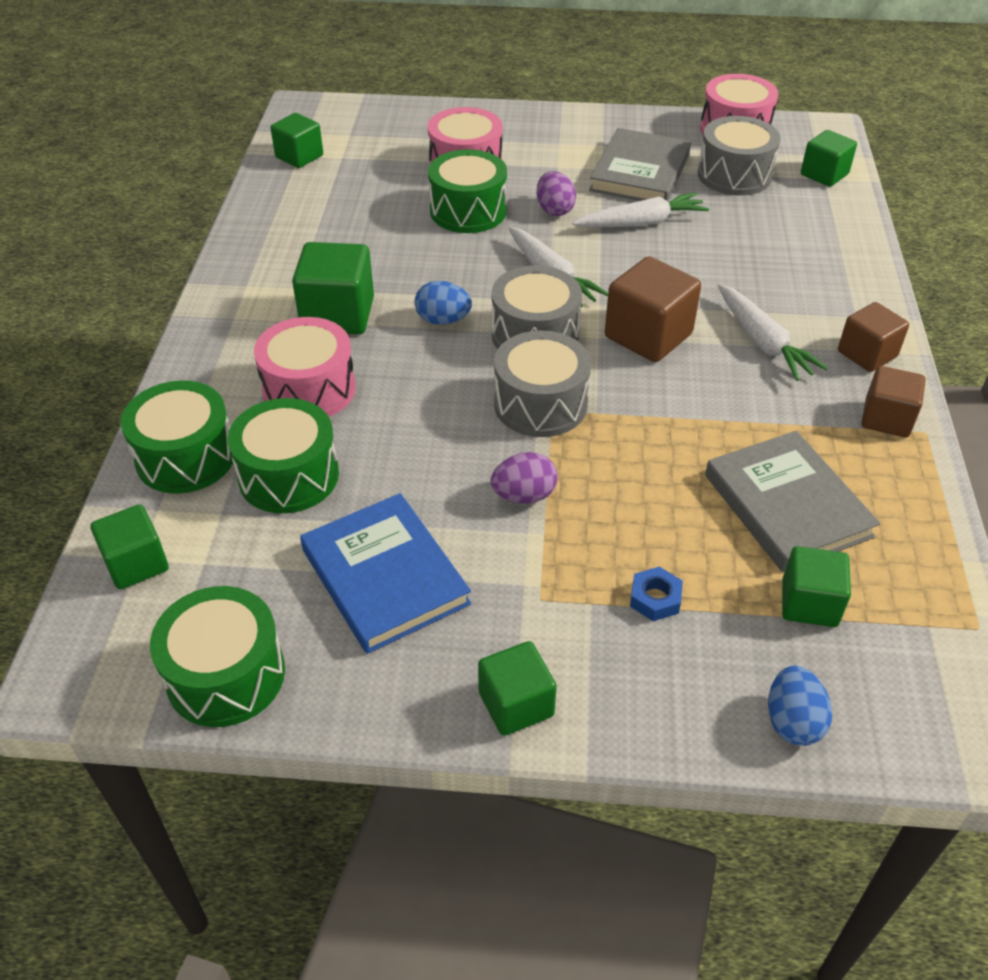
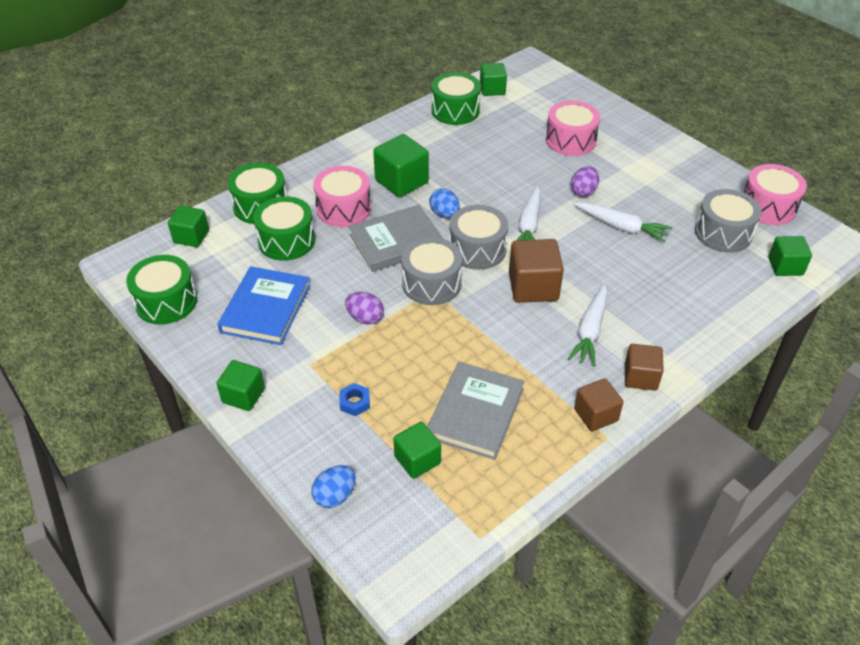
camera: 45 degrees right, 0 degrees up
(468, 211) = (536, 166): green drum -> green drum (455, 110)
(640, 172) = (665, 199): grey book -> grey book (396, 242)

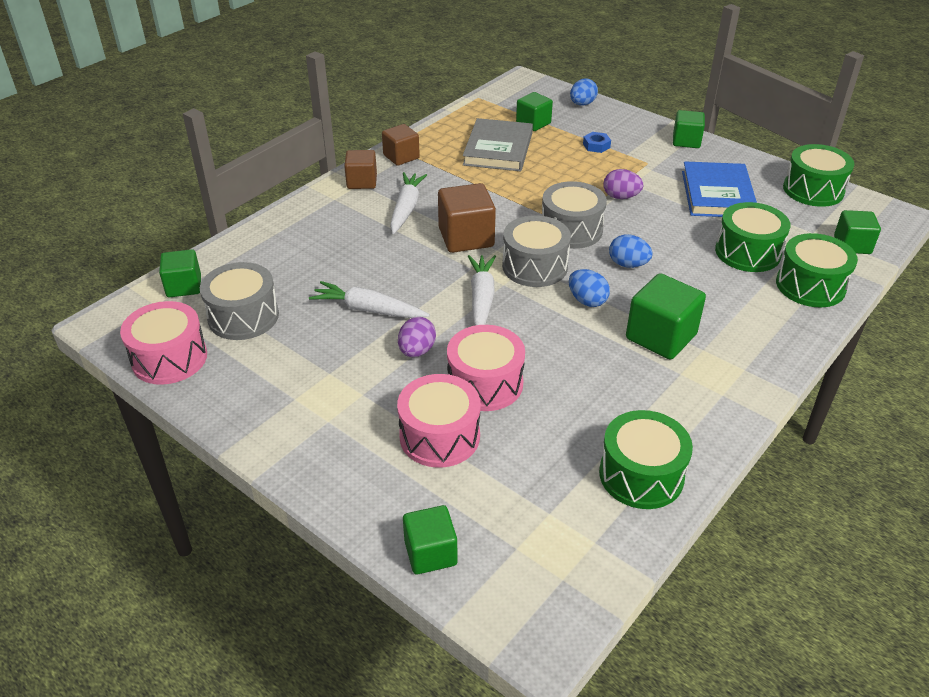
camera: 170 degrees right, 5 degrees down
(343, 209) = (711, 293): pink drum -> pink drum (485, 383)
(396, 242) = (628, 264): grey book -> blue egg
(492, 89) = (594, 538): green cube -> green cube (430, 553)

